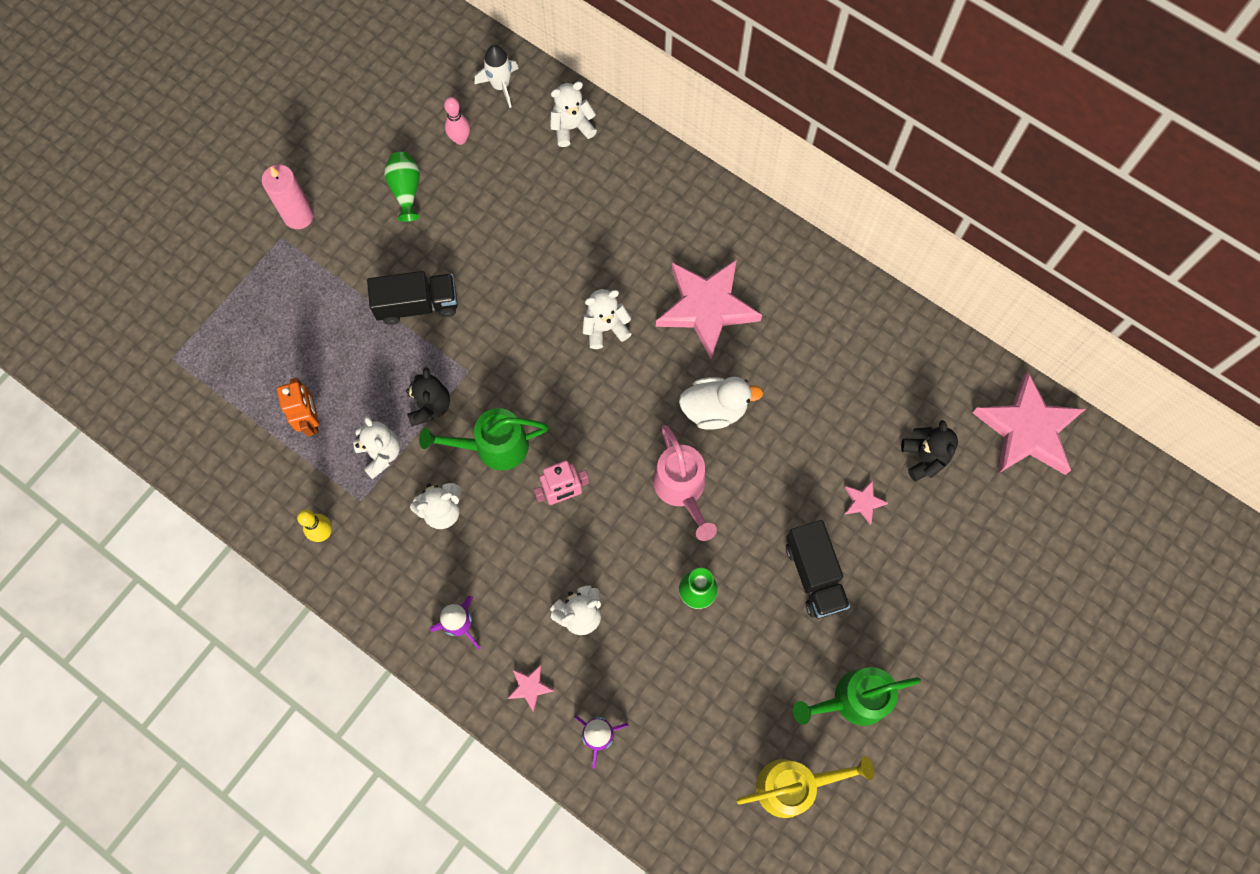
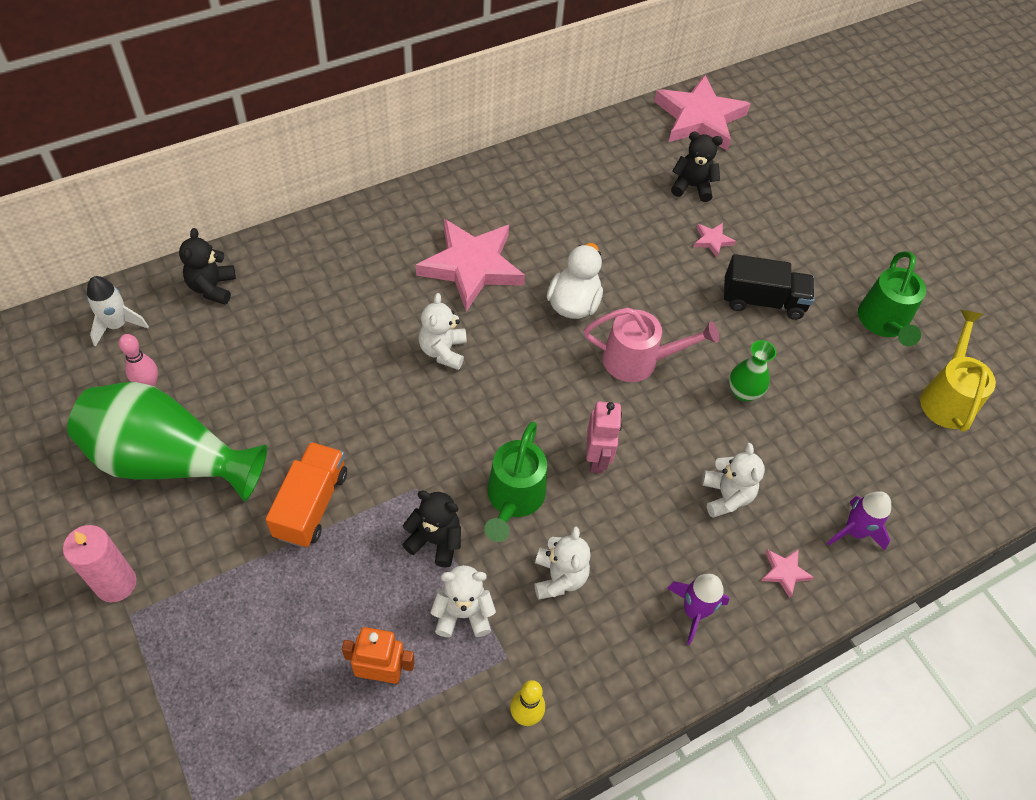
camera: 70 degrees left, 15 degrees down
(406, 190) = (169, 460): green vase -> green vase, size x2.21
(417, 305) = (311, 504): black truck -> orange truck
(572, 128) = (212, 287): white teddy bear -> black teddy bear

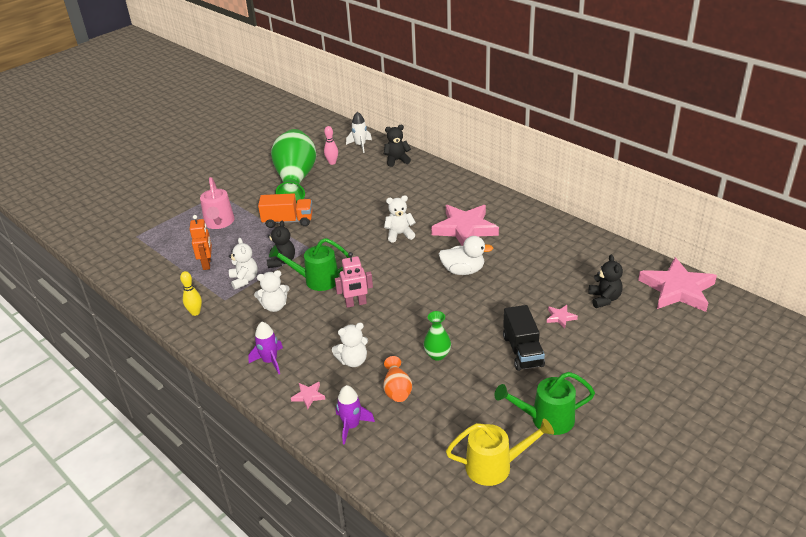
camera: 80 degrees right, 20 degrees down
(116, 583) = (231, 186): pink candle -> none
(639, 360) = (436, 305): pink watering can -> pink watering can (219, 223)
(798, 458) = (397, 390): none -> orange vase

